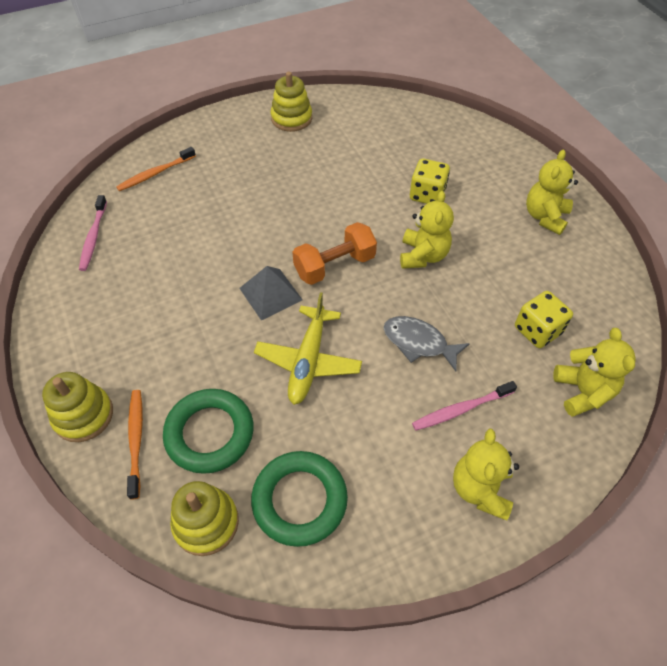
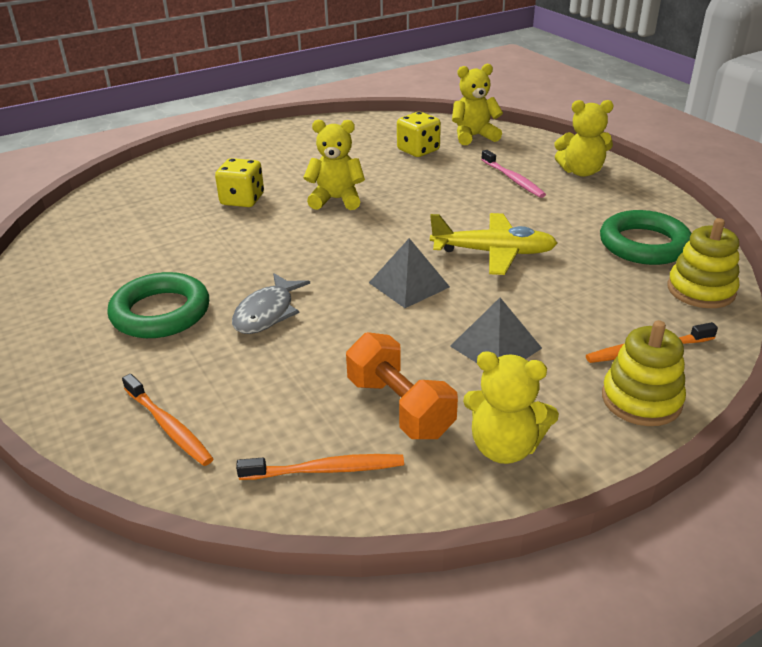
camera: 95 degrees left, 20 degrees down
(93, 237) = (326, 470): pink toothbrush -> orange toothbrush
(174, 337) = (495, 347): none -> grey pyramid
(210, 433) = (609, 301): green ring -> green ring (161, 312)
(291, 118) = (63, 302): yellow stacking toy -> none
(334, 265) = (357, 247): orange dumbbell -> orange dumbbell (399, 407)
(419, 343) = (449, 198): grey fish -> grey fish (267, 313)
(545, 217) = (278, 145): yellow teddy bear -> yellow teddy bear (504, 447)

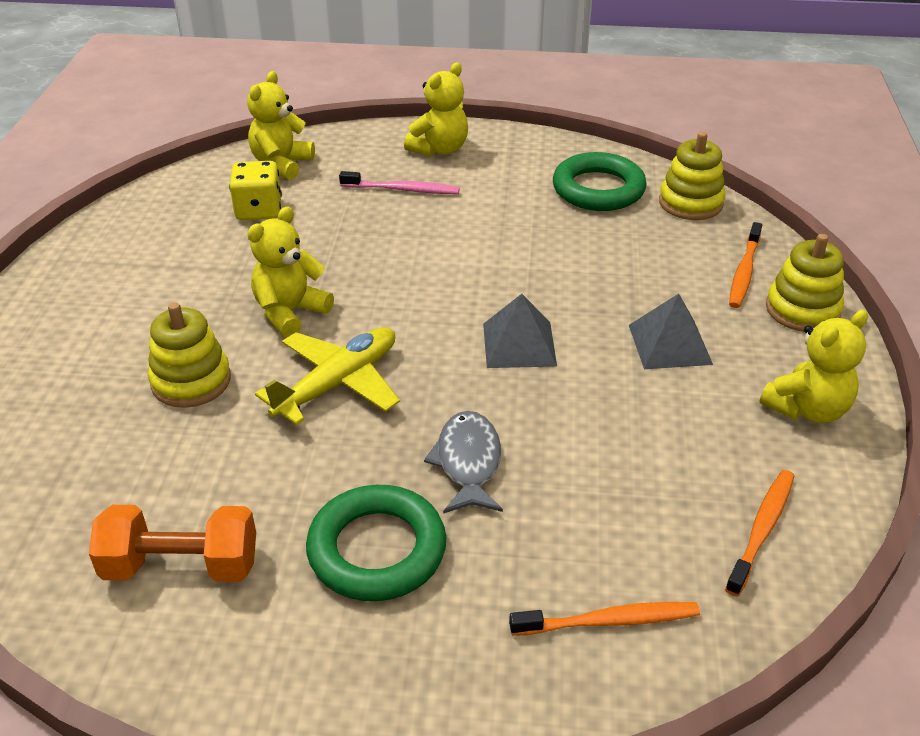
camera: 55 degrees left, 5 degrees up
(242, 200) = (191, 381): yellow dice -> yellow stacking toy
(267, 313) = (468, 463): grey fish -> grey fish turned 150 degrees counterclockwise
(399, 407) = (709, 443): orange dumbbell -> orange dumbbell (181, 566)
(493, 253) = (521, 269): yellow plane -> yellow plane (338, 384)

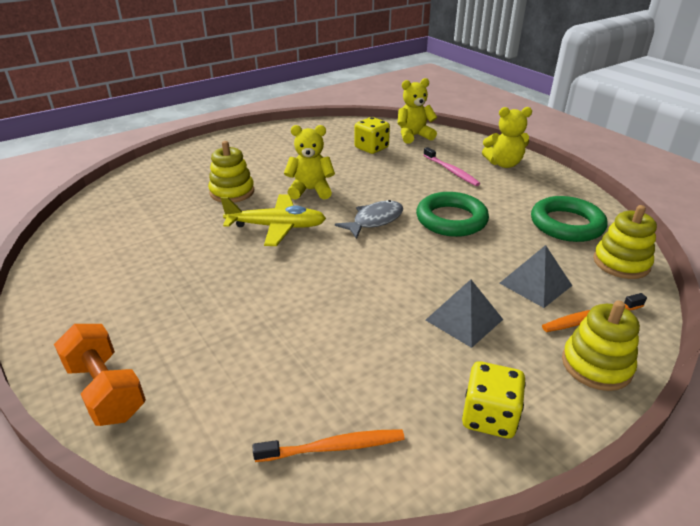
camera: 50 degrees right, 5 degrees down
(181, 566) = (112, 248): orange dumbbell -> orange dumbbell (106, 390)
(377, 550) = (169, 296): green ring -> green ring (451, 219)
(468, 463) = (263, 293): grey fish -> grey fish (374, 220)
(519, 344) = (381, 264): grey pyramid -> grey pyramid (535, 284)
(609, 621) = (185, 408): orange toothbrush -> none
(807, 409) = (489, 417): yellow teddy bear -> yellow dice

